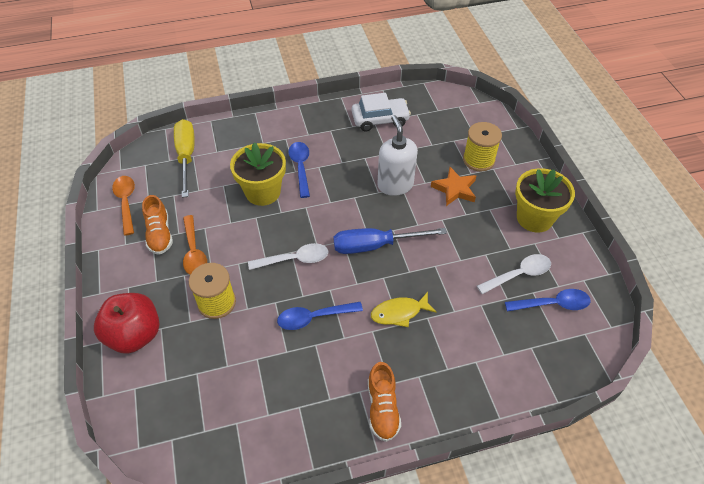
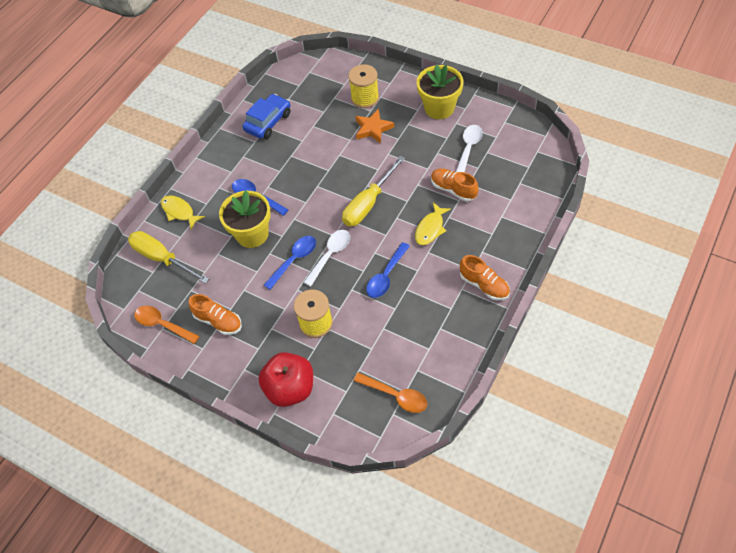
camera: 40 degrees left, 5 degrees up
(194, 252) = (258, 309): orange spoon -> orange spoon (396, 396)
(239, 133) = (179, 212): none -> yellow fish
(375, 245) = (368, 203): blue screwdriver -> yellow screwdriver
(380, 119) = (268, 122): white car -> blue car
(395, 185) = (333, 156): white soap dispenser -> none
(460, 298) = (453, 189): none -> orange shoe
(553, 304) = (504, 149): blue spoon -> blue spoon (294, 260)

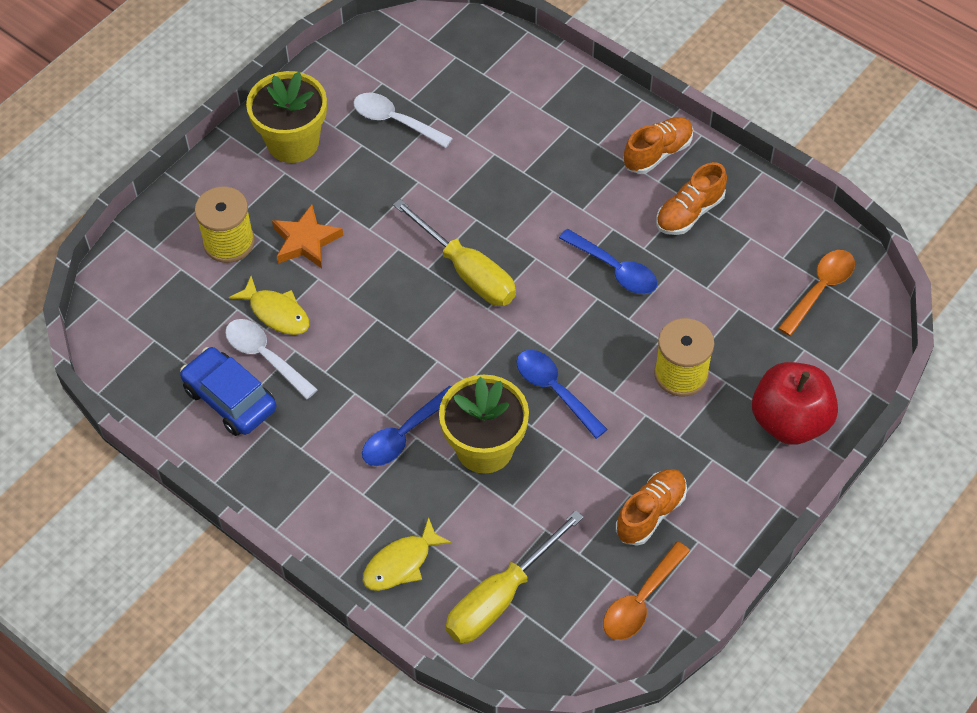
camera: 85 degrees left, 0 degrees up
(330, 255) = (557, 338): white spoon -> white spoon (265, 356)
(430, 228) = (539, 198): yellow fish -> yellow fish (276, 313)
(453, 189) = (472, 156): orange shoe -> orange shoe (689, 212)

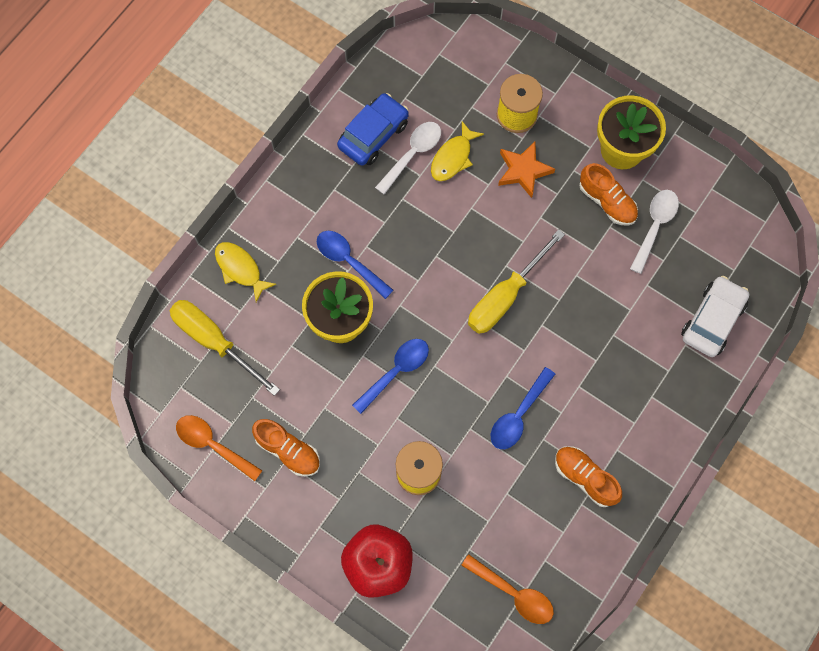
camera: 85 degrees right, 15 degrees up
(513, 81) = (712, 320): none -> white car
(657, 153) = (647, 449): orange shoe -> orange shoe (607, 201)

